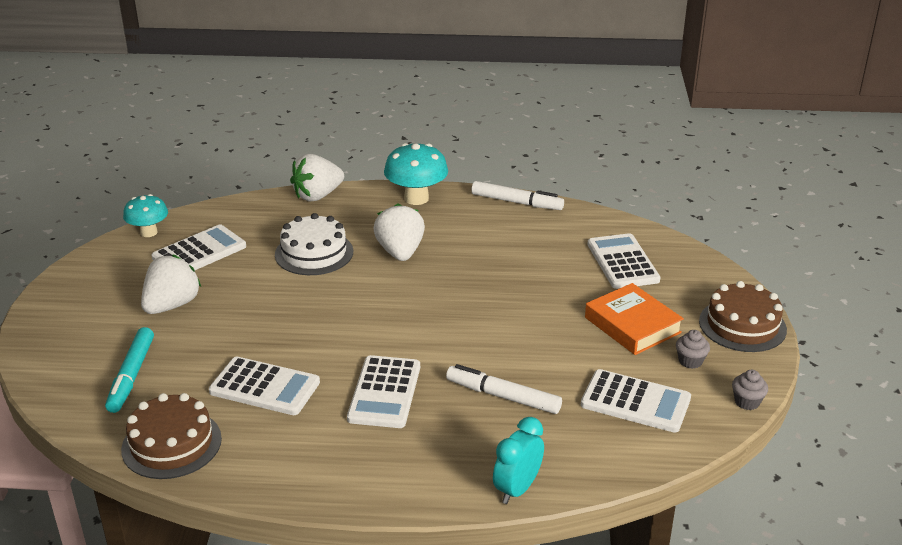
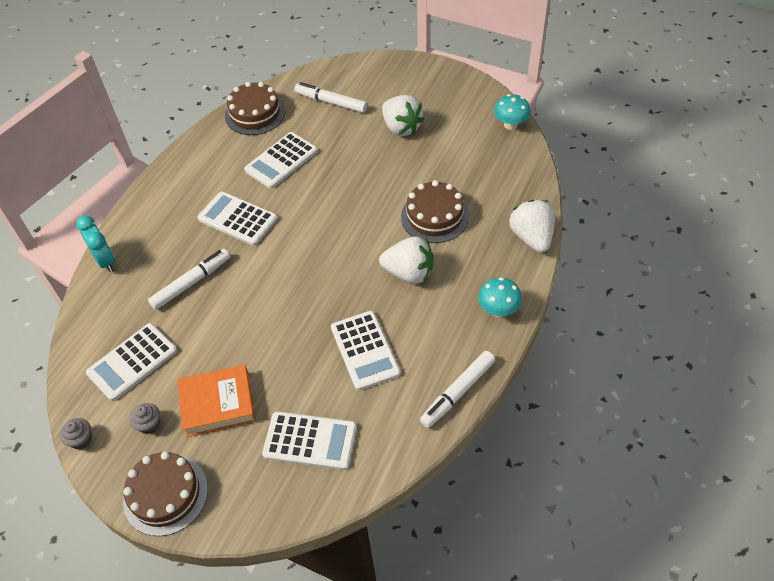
camera: 115 degrees right, 20 degrees up
(131, 376) = (331, 102): turquoise marker -> white marker
(199, 252) = (467, 149): white calculator -> white calculator (365, 350)
(314, 253) = (434, 216): white cake -> brown cake
(416, 198) = (498, 310): turquoise mushroom -> turquoise mushroom, size x0.66

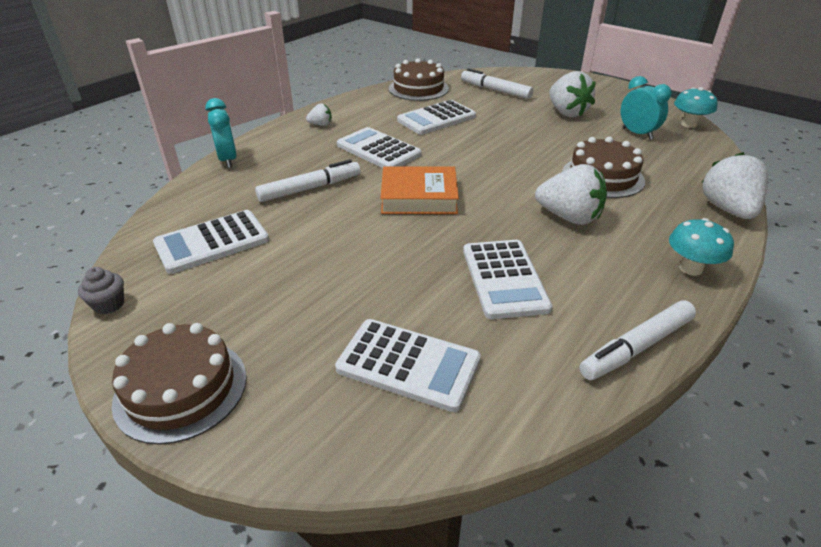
camera: 10 degrees right, 15 degrees down
(149, 424) = (200, 305): grey cupcake -> none
(174, 192) = (321, 125): none -> white strawberry
(217, 404) = (296, 299): orange book -> orange book (419, 197)
(464, 148) = (637, 133): none -> turquoise clock

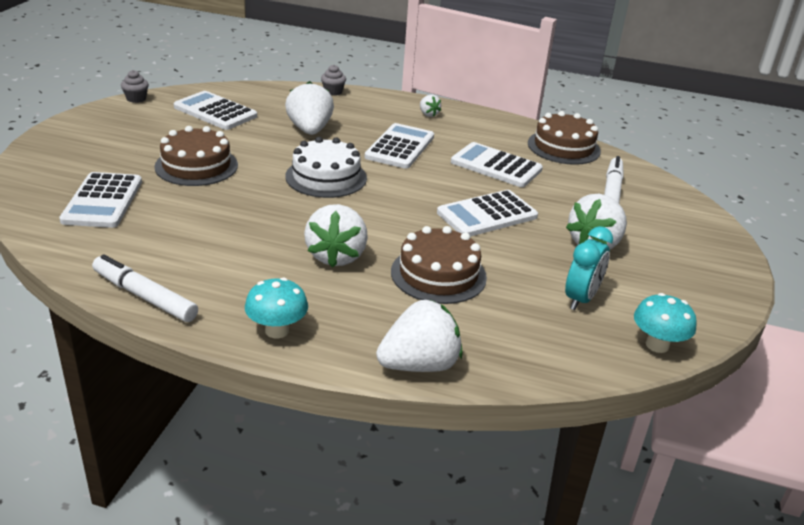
camera: 65 degrees right, 5 degrees down
(181, 389) = (67, 136): brown cake -> brown cake (196, 166)
(228, 160) = (333, 92): turquoise clock -> grey cupcake
(310, 188) = (310, 130): white marker -> white strawberry
(419, 197) = (326, 177): orange book -> white cake
(504, 279) = (217, 229): white calculator -> white calculator (487, 215)

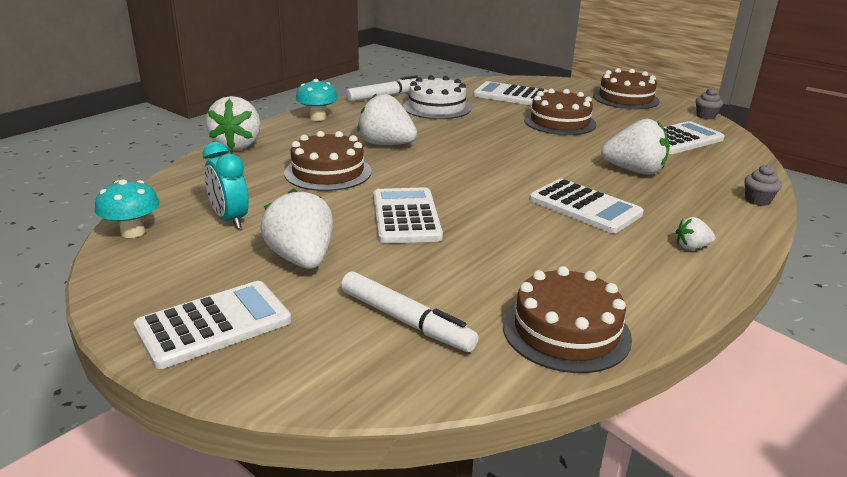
camera: 115 degrees right, 5 degrees down
(88, 134) = (625, 98): none -> brown cake
(326, 177) = (522, 161): white cake -> white cake (437, 107)
(496, 166) = (517, 253): white calculator -> white calculator (214, 324)

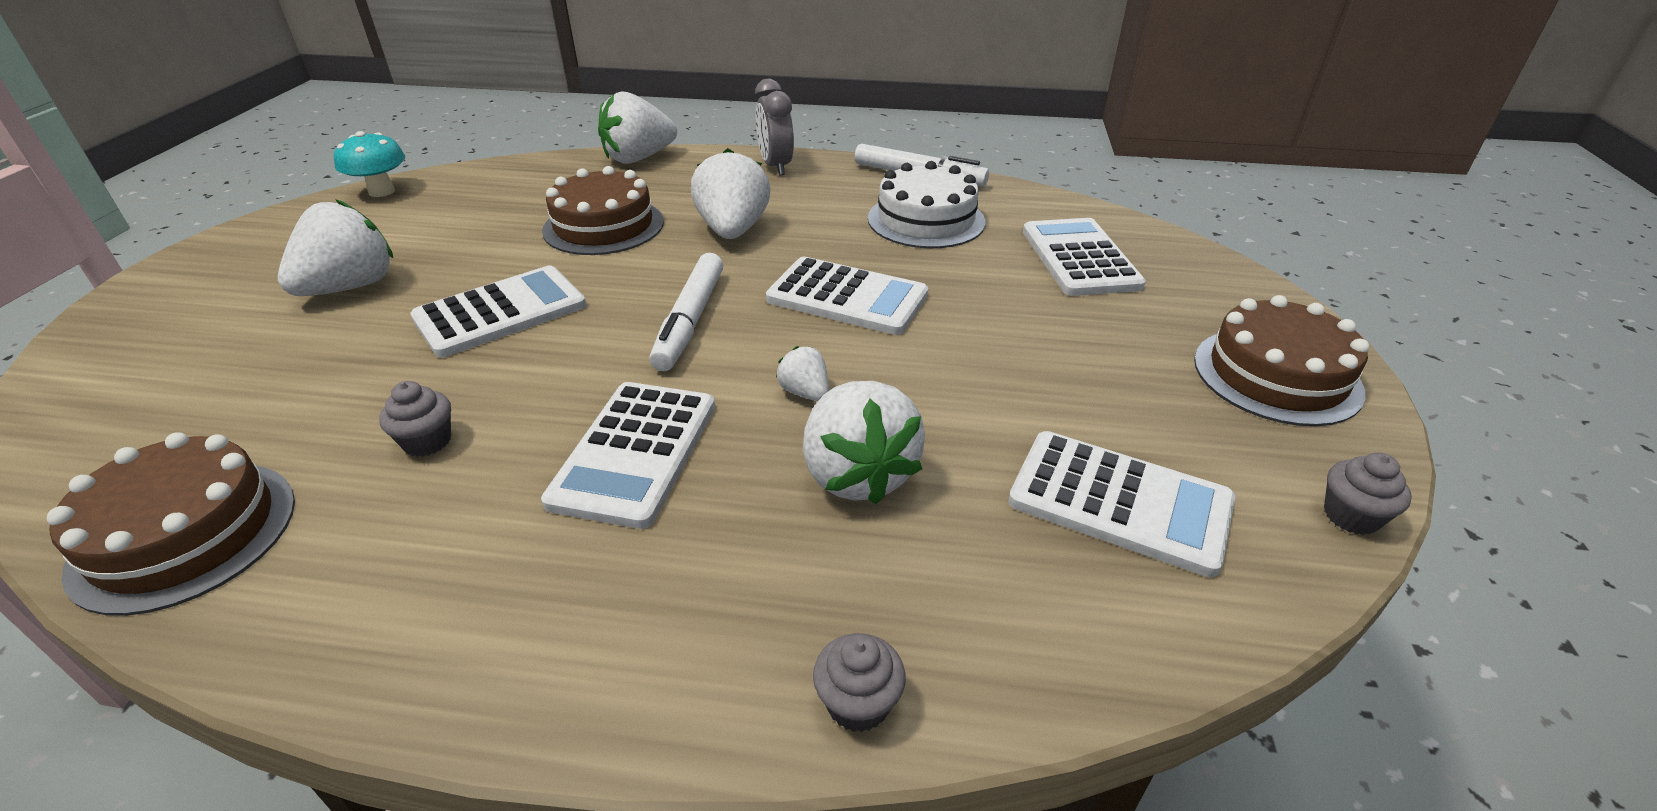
camera: 60 degrees right, 10 degrees up
(214, 324) = (193, 291): white calculator -> white calculator (847, 297)
(230, 219) = (434, 221): turquoise clock -> none
(317, 118) = (775, 166): turquoise mushroom -> grey clock
(405, 321) = (208, 395): white marker -> white marker (690, 320)
(531, 254) = (427, 441): none -> grey cupcake
(560, 122) = (1013, 335): brown cake -> none
(691, 247) = (532, 624): white strawberry -> white strawberry (805, 392)

